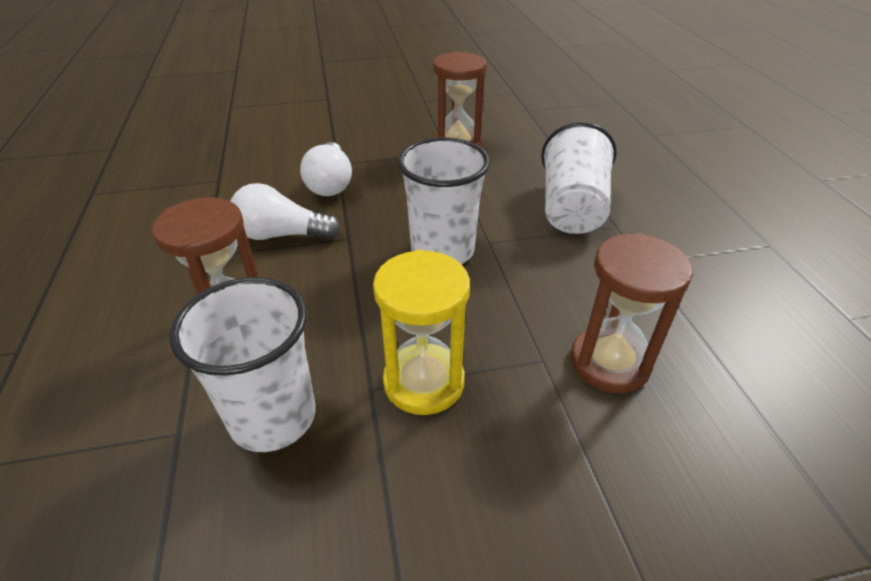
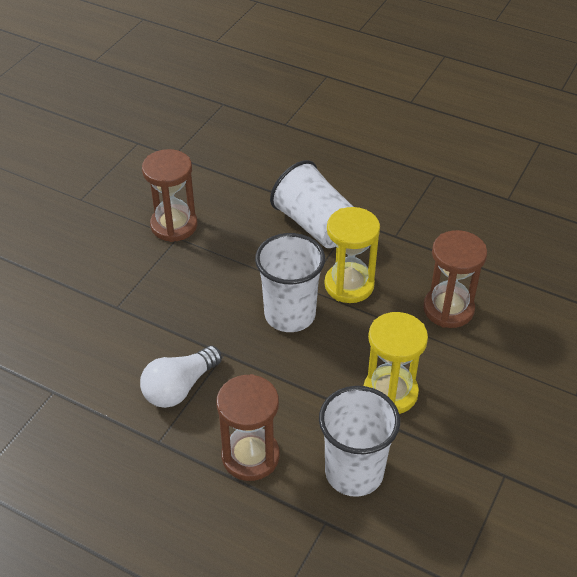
camera: 50 degrees left, 5 degrees up
(330, 183) = (142, 326): white light bulb -> none
(532, 267) = (349, 285): none -> yellow hourglass

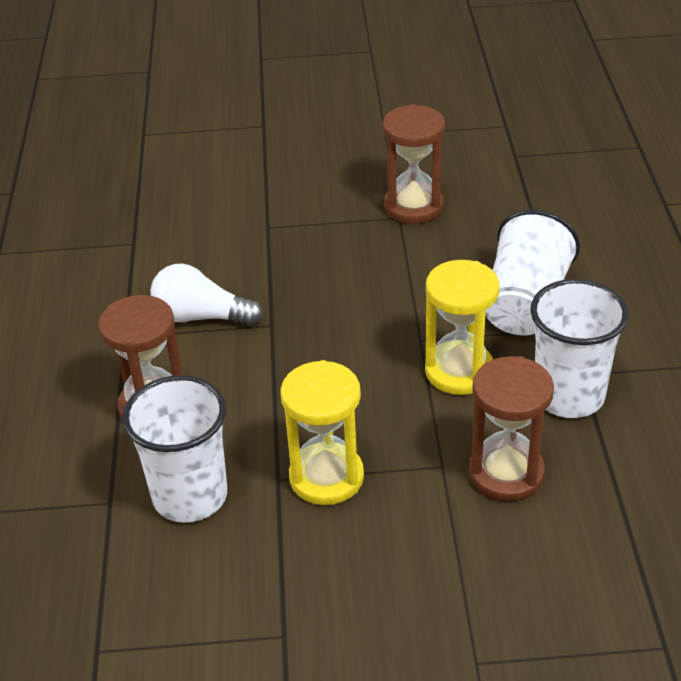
camera: 60 degrees right, 5 degrees down
(290, 315) = (369, 346): white cup -> white cup (569, 395)

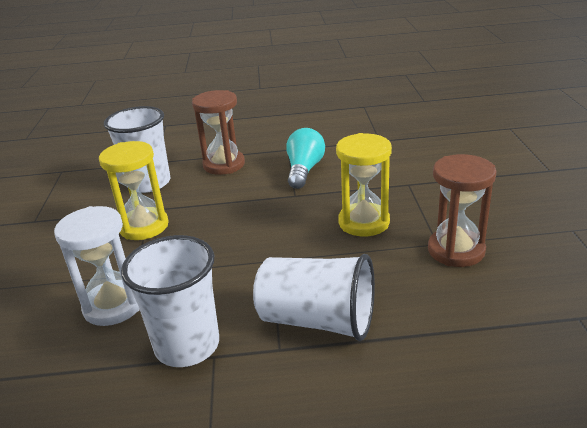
camera: 90 degrees right, 10 degrees down
(201, 317) = (304, 170): white light bulb -> turquoise light bulb
(459, 371) = (231, 281): yellow hourglass -> yellow hourglass (364, 222)
(506, 473) = (113, 306): brown hourglass -> white hourglass

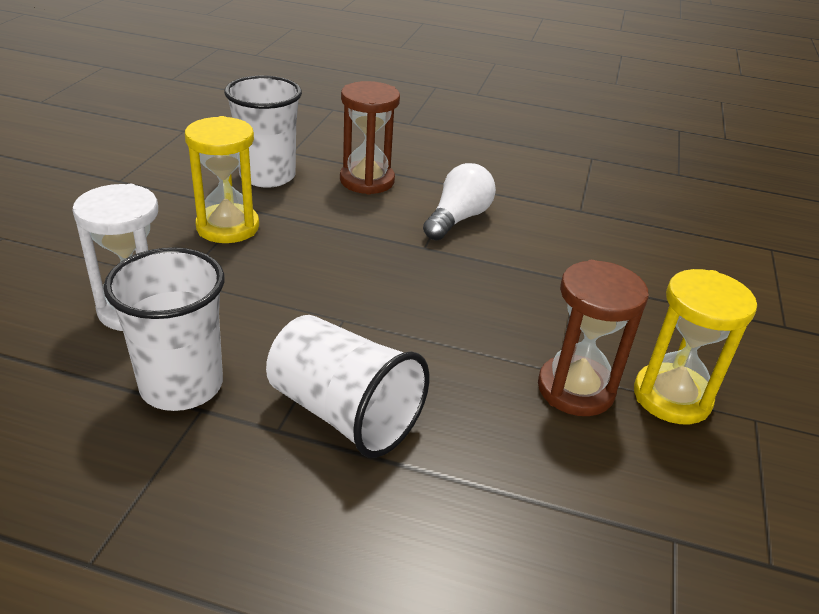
camera: 15 degrees right, 5 degrees up
(304, 170) = (458, 219): turquoise light bulb -> white light bulb
(364, 222) = (484, 311): yellow hourglass -> yellow hourglass (672, 397)

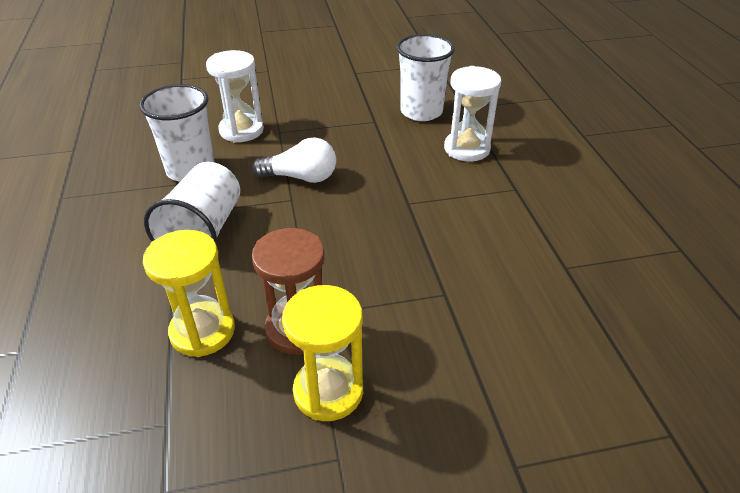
camera: 65 degrees right, 5 degrees up
(228, 227) = (346, 123): yellow hourglass -> yellow hourglass (202, 331)
(367, 181) = (467, 149): brown hourglass -> white hourglass
(458, 219) = (465, 205): white light bulb -> white light bulb (301, 177)

